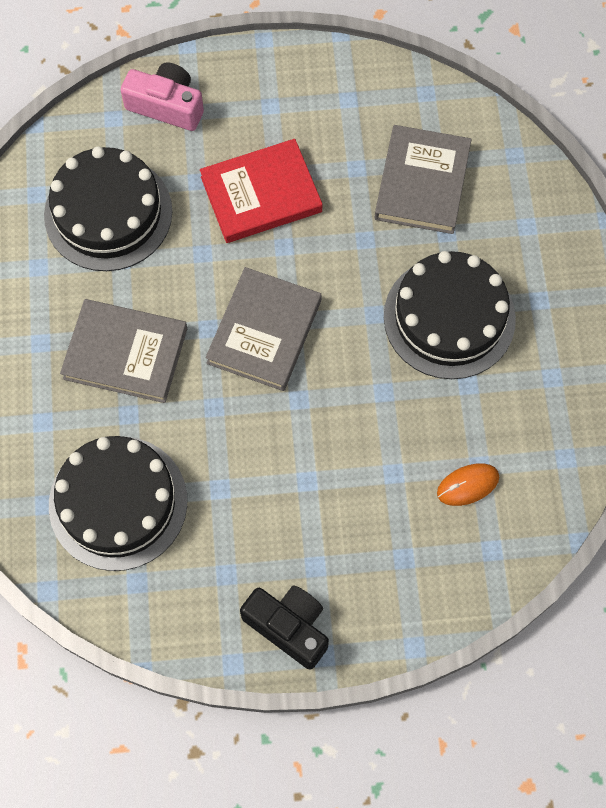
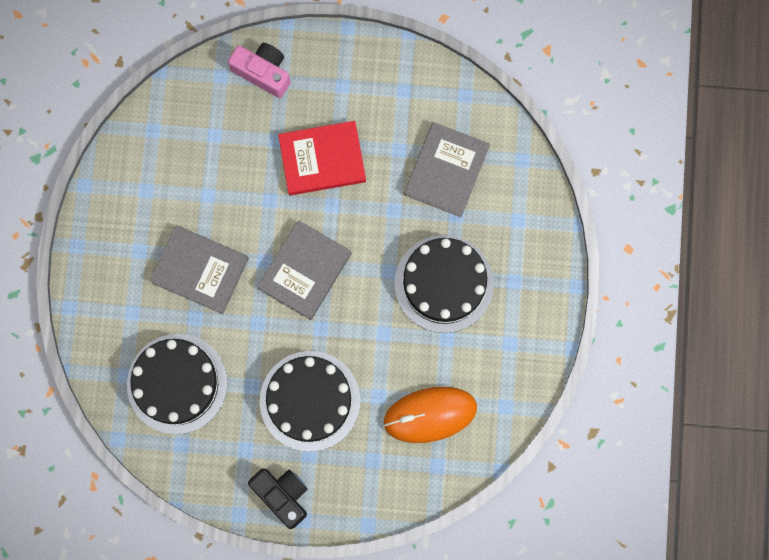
camera: 10 degrees right, 10 degrees up
(108, 213) = (204, 155): black cake -> black cake (310, 401)
(467, 485) = (430, 415): orange mouse -> orange mouse, size x1.95

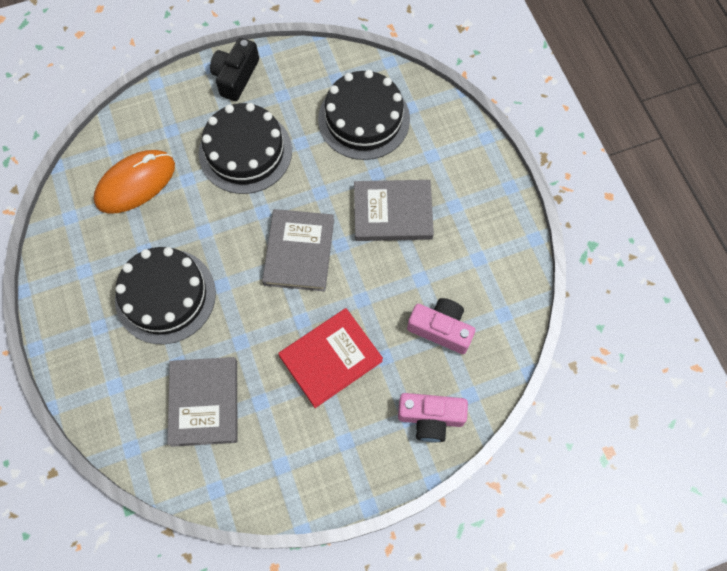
camera: 155 degrees right, 10 degrees down
(214, 142) = (441, 329): none -> pink camera
(282, 495) = (236, 76): black camera -> black camera turned 90 degrees clockwise

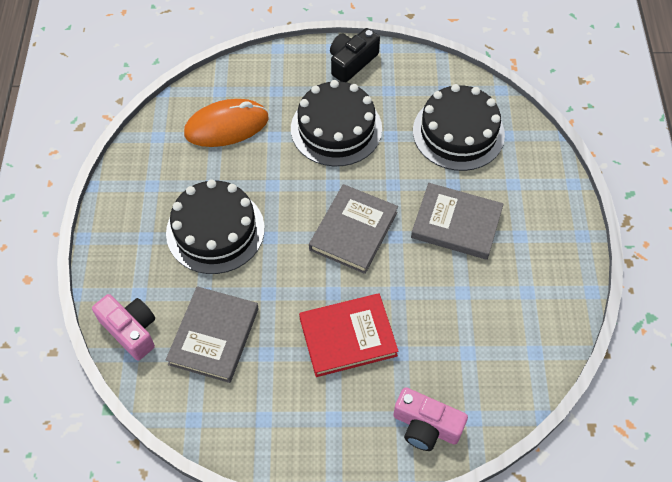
camera: 20 degrees right, 10 degrees down
(441, 329) = (466, 345): pink camera -> pink camera (131, 330)

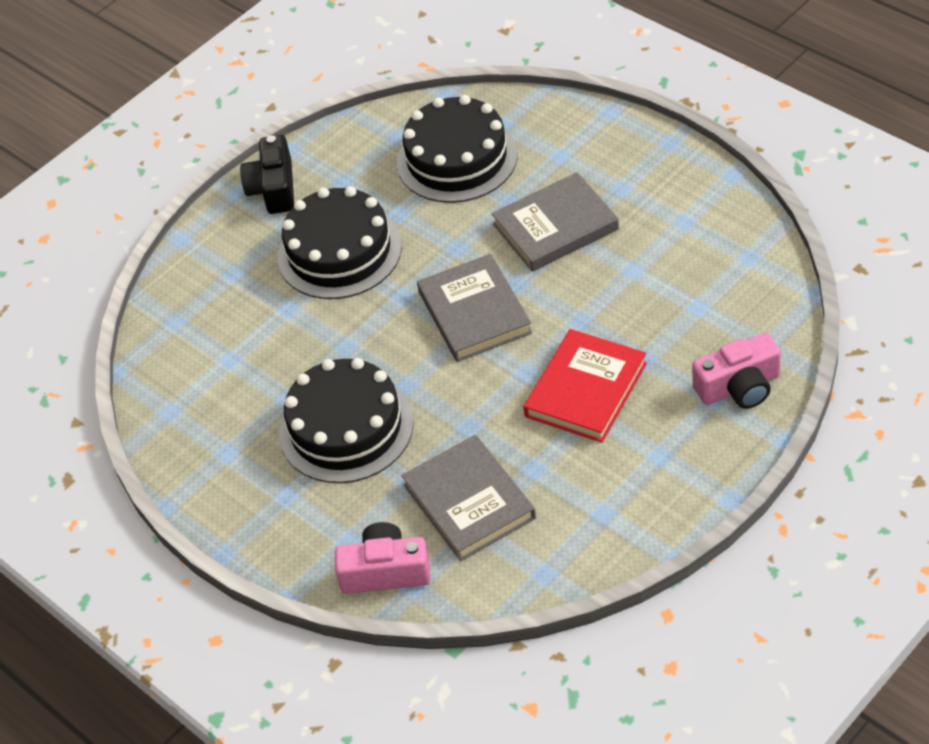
camera: 40 degrees left, 10 degrees down
(226, 126) = (228, 342): orange mouse -> none

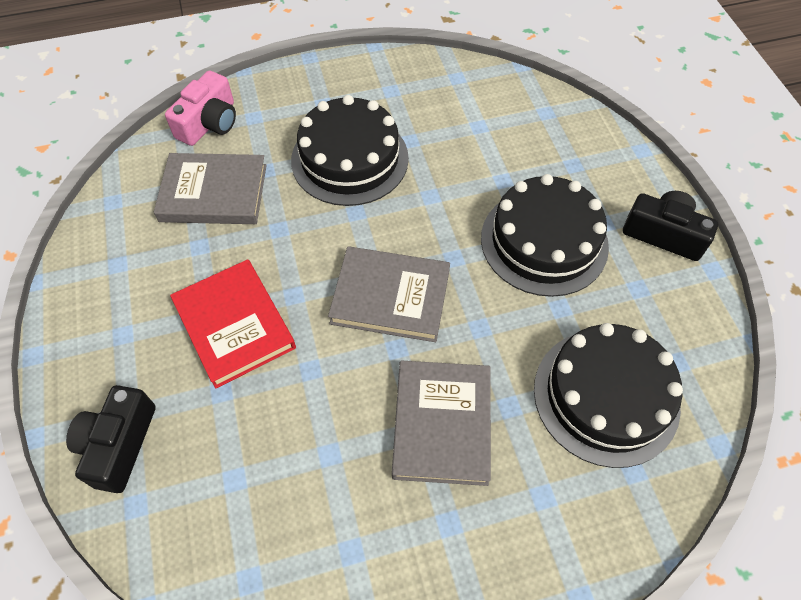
camera: 115 degrees right, 10 degrees up
(739, 387) = (119, 444): pink camera -> black camera

